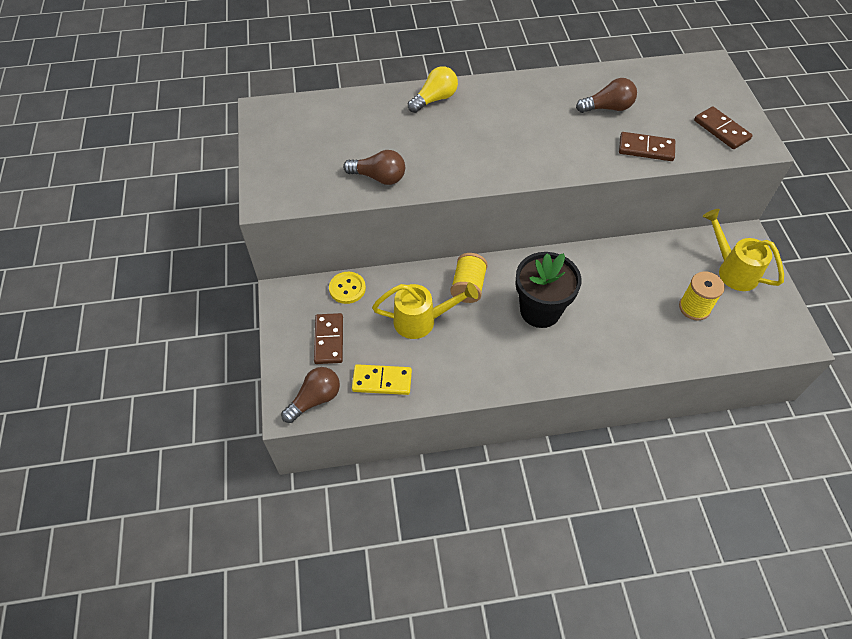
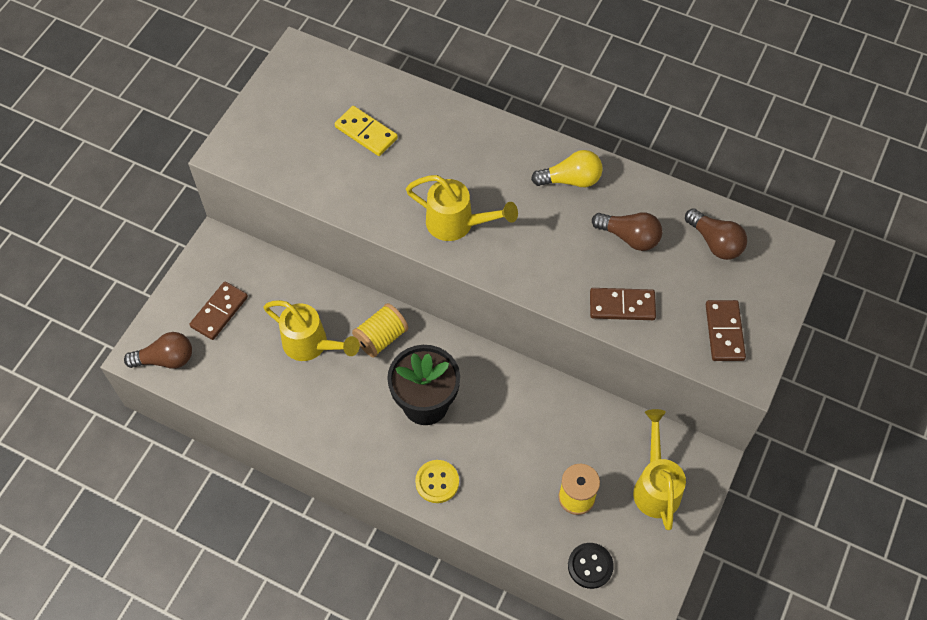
camera: 35 degrees right, 5 degrees up
(347, 288) = (274, 272): yellow button -> yellow button (437, 482)
(379, 177) = (340, 185): brown light bulb -> brown light bulb (715, 242)
(382, 381) = (231, 379): yellow domino -> yellow domino (366, 133)
(434, 99) = (465, 129): yellow light bulb -> yellow light bulb (570, 180)
(488, 158) = (458, 224): none -> yellow watering can
(646, 149) = (622, 305): brown domino -> brown domino turned 45 degrees counterclockwise
(746, 345) = (590, 566): none -> black button

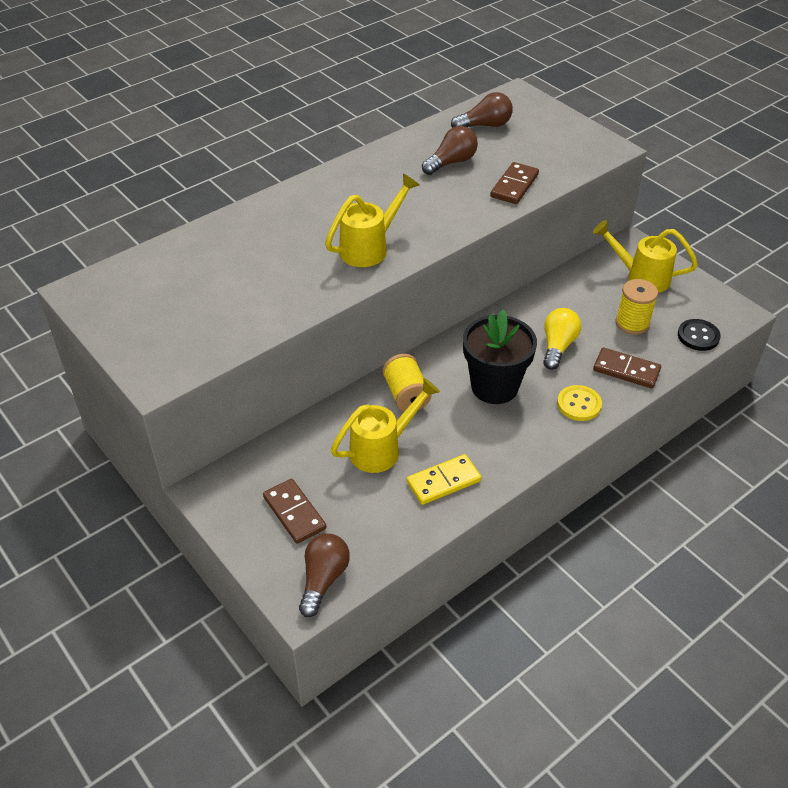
camera: 65 degrees left, 15 degrees down
(366, 133) = (220, 273): yellow domino -> yellow domino (443, 482)
(570, 180) = (372, 173): yellow light bulb -> yellow light bulb (558, 346)
(724, 332) = (568, 146): brown domino -> brown domino (626, 370)

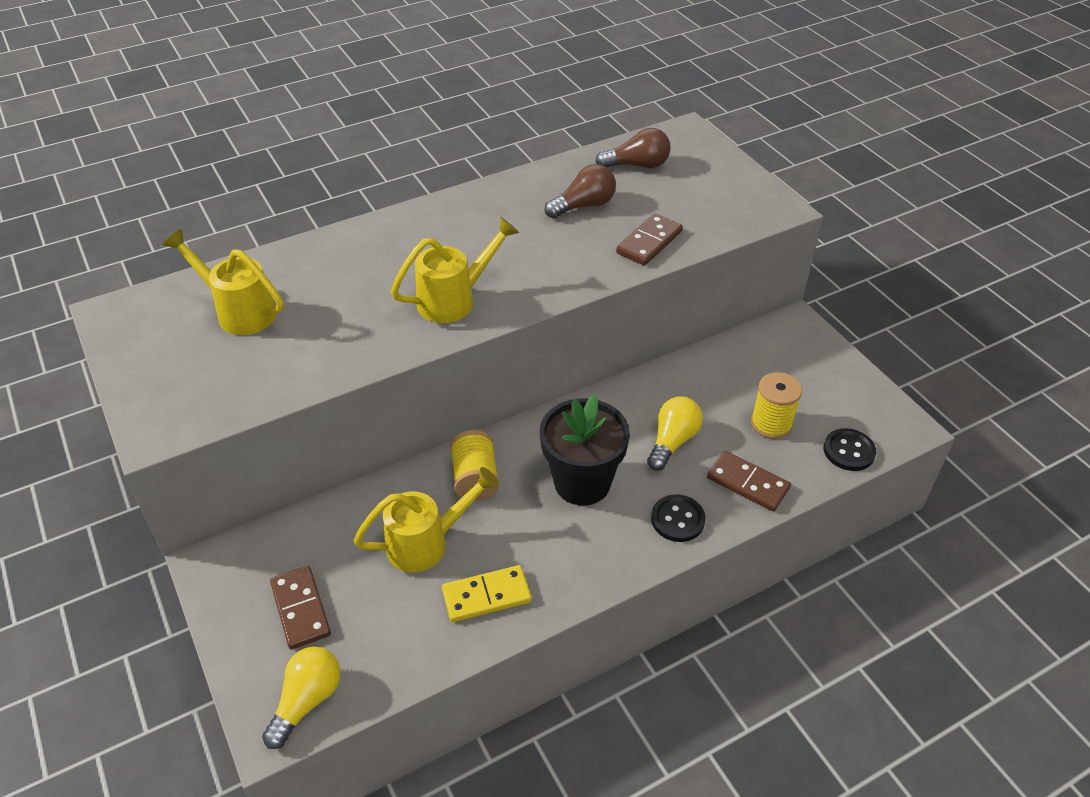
camera: 10 degrees right, 0 degrees up
(323, 579) = (307, 701): brown light bulb -> yellow light bulb
(579, 404) = (677, 519): yellow button -> black button
(640, 277) = (796, 366): yellow watering can -> yellow watering can (239, 311)

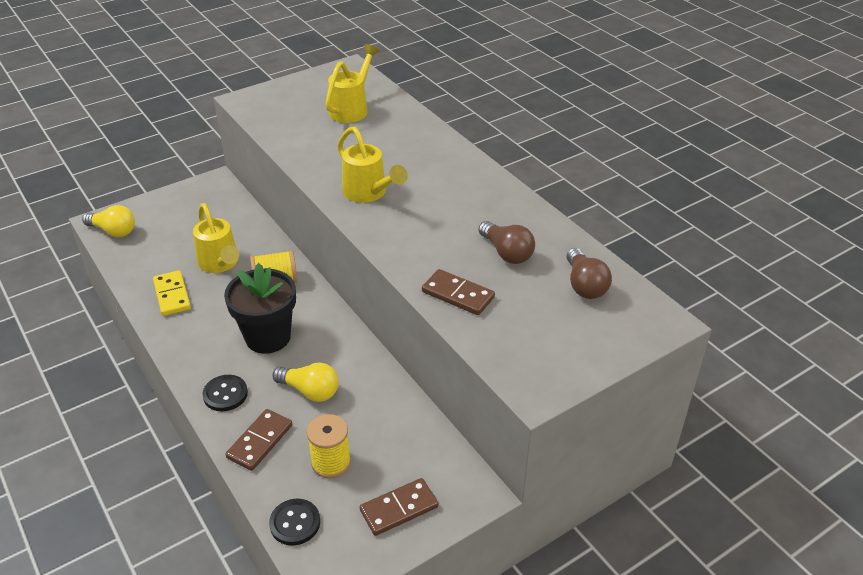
camera: 85 degrees right, 5 degrees down
(300, 609) = (177, 219): brown domino -> brown domino (399, 508)

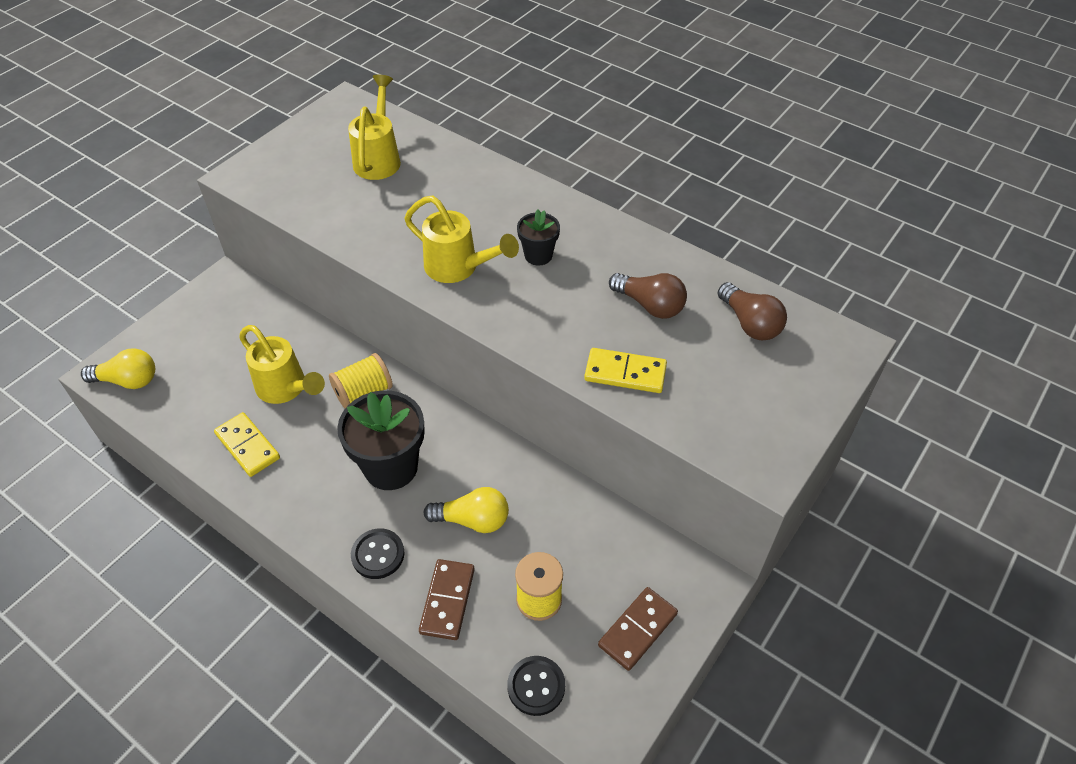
camera: 20 degrees left, 10 degrees up
(436, 198) = (538, 255): none -> black flower pot
(458, 294) = (625, 373): brown domino -> yellow domino

